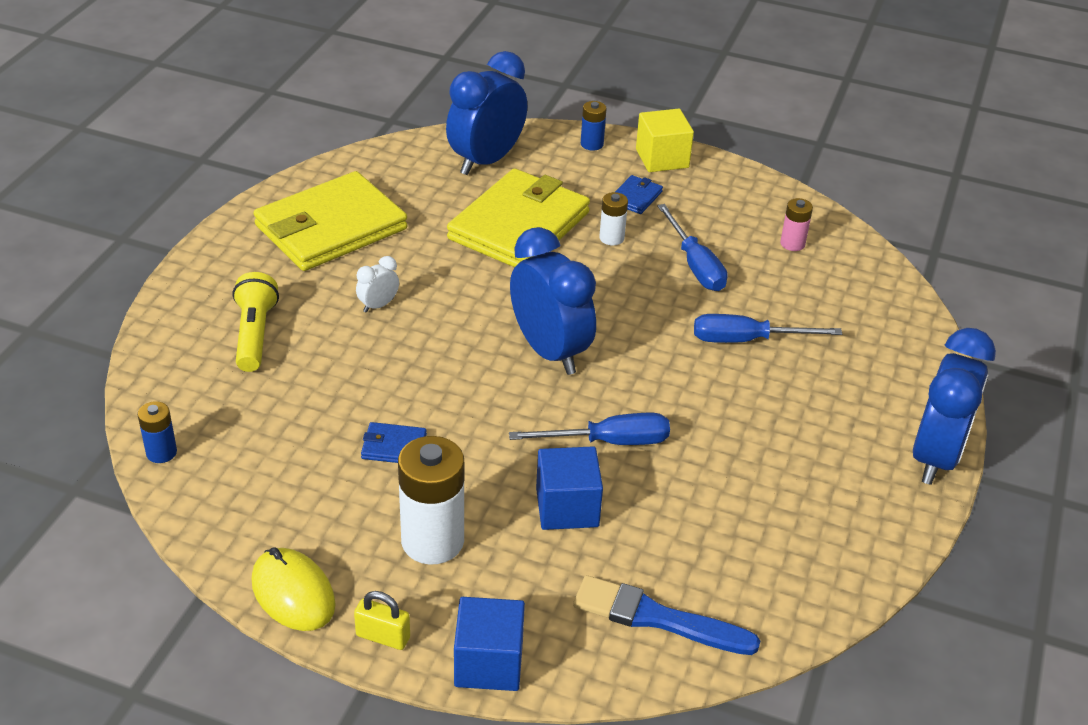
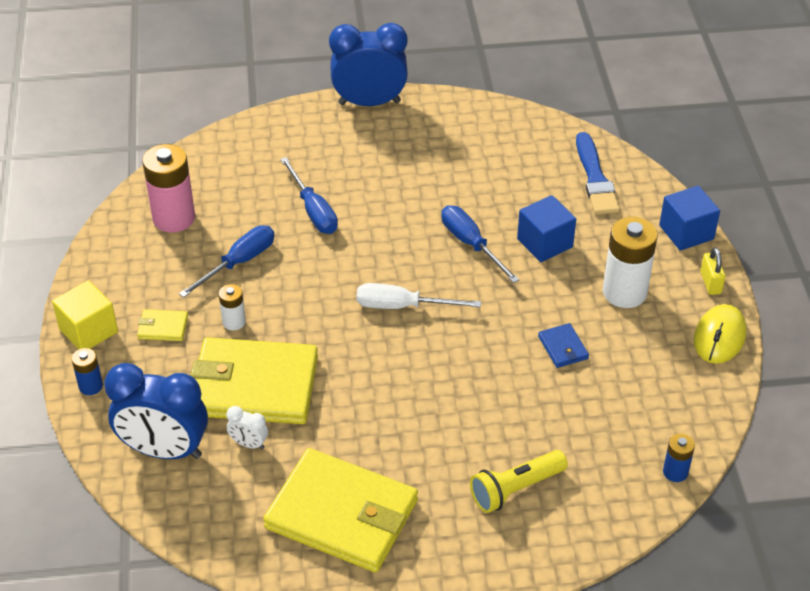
camera: 115 degrees left, 5 degrees up
(378, 305) = (423, 428): white clock -> white clock (249, 444)
(550, 351) = (402, 306): blue clock -> white screwdriver
(636, 197) = (163, 327): blue wallet -> yellow wallet
(792, 244) = (174, 218): pink battery -> pink battery, size x1.97

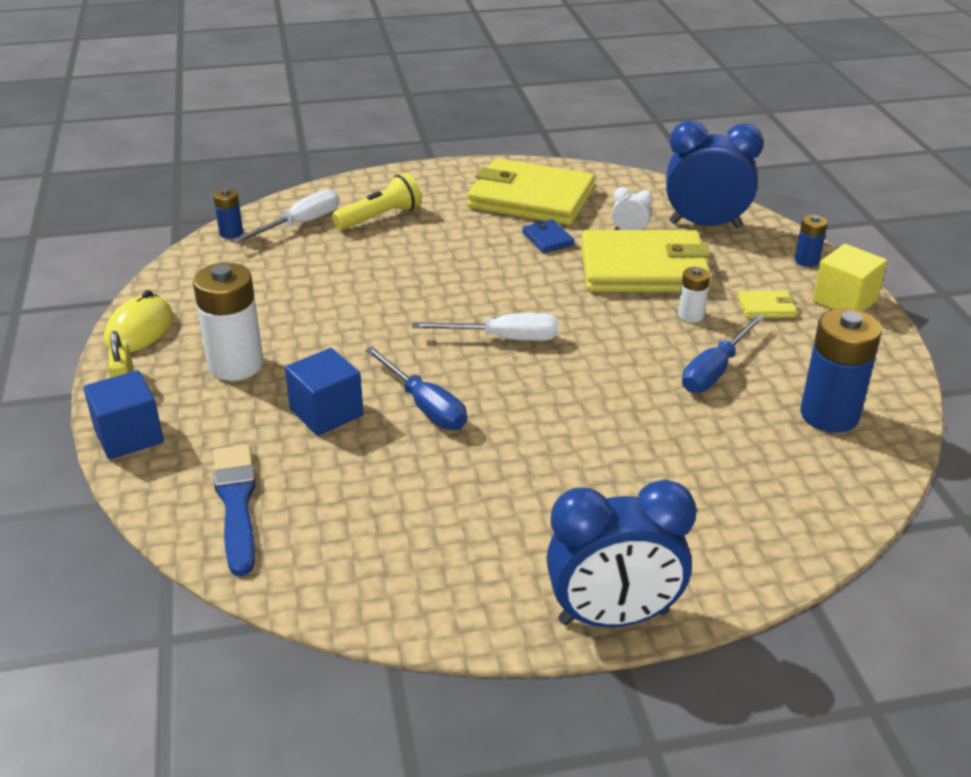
camera: 175 degrees right, 10 degrees down
(174, 218) = (829, 415): pink battery -> blue battery
(313, 210) = (646, 435): blue screwdriver -> none
(563, 347) = (320, 312): blue wallet -> blue wallet (547, 239)
(603, 483) = (300, 224): none -> white screwdriver

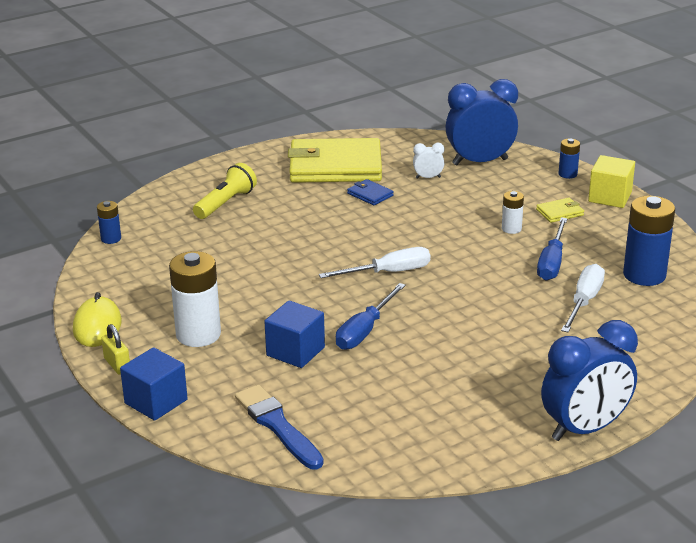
camera: 20 degrees left, 5 degrees down
(300, 224) = (164, 221): white screwdriver -> white screwdriver (584, 301)
(425, 406) = (364, 331): blue screwdriver -> blue screwdriver turned 90 degrees clockwise
(644, 268) = (456, 202): yellow wallet -> none

